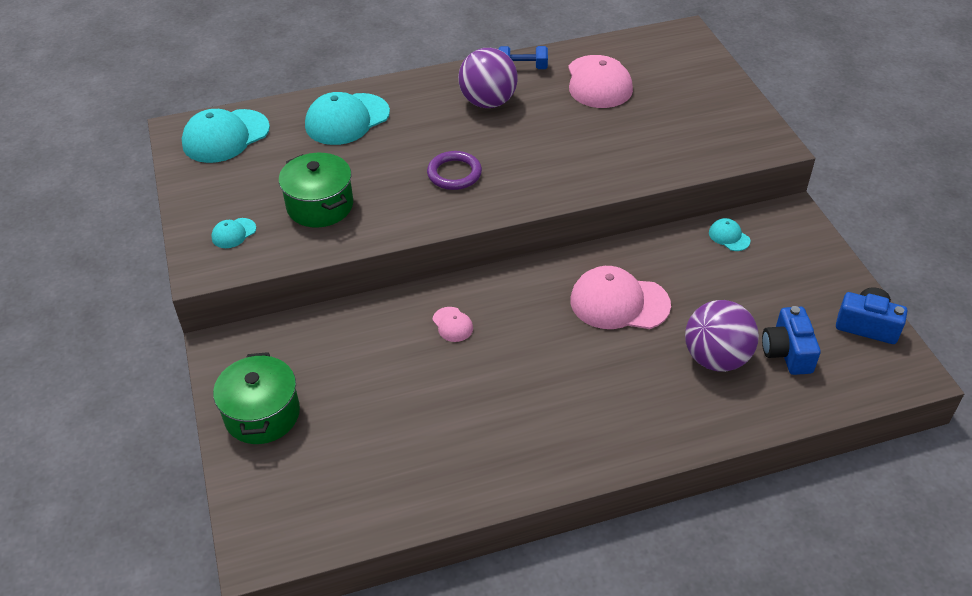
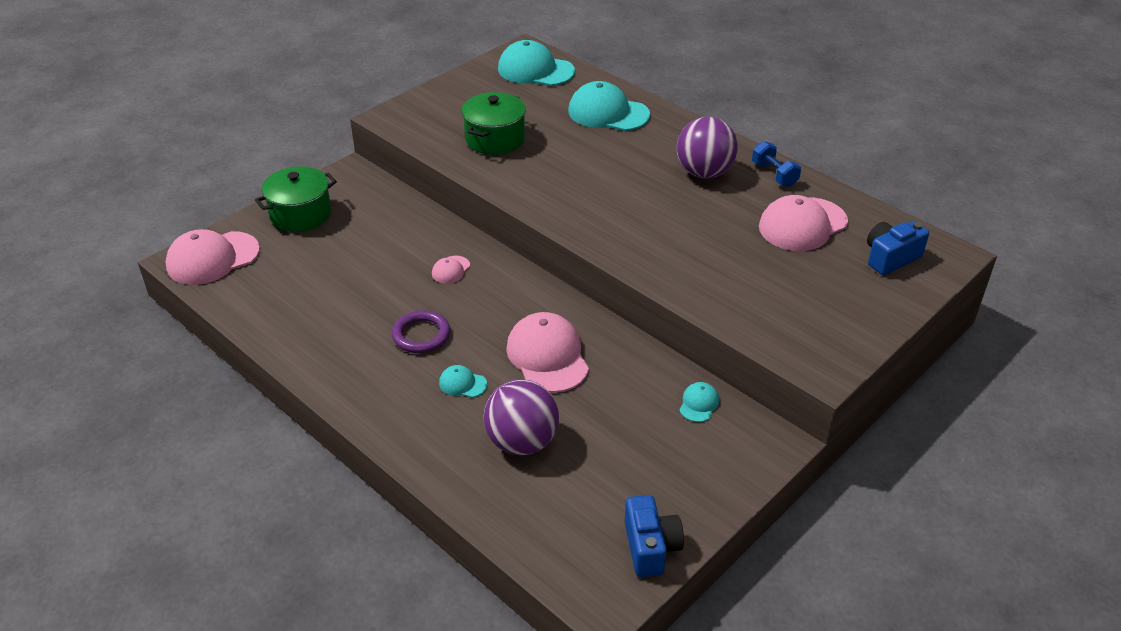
camera: 60 degrees right, 5 degrees down
(233, 233) = (434, 115): turquoise cap -> turquoise cap (462, 383)
(278, 519) = (213, 258): none -> pink cap
(454, 173) = (591, 188): purple ring -> purple ring (421, 335)
(787, 352) = (565, 492): blue camera -> blue camera (890, 258)

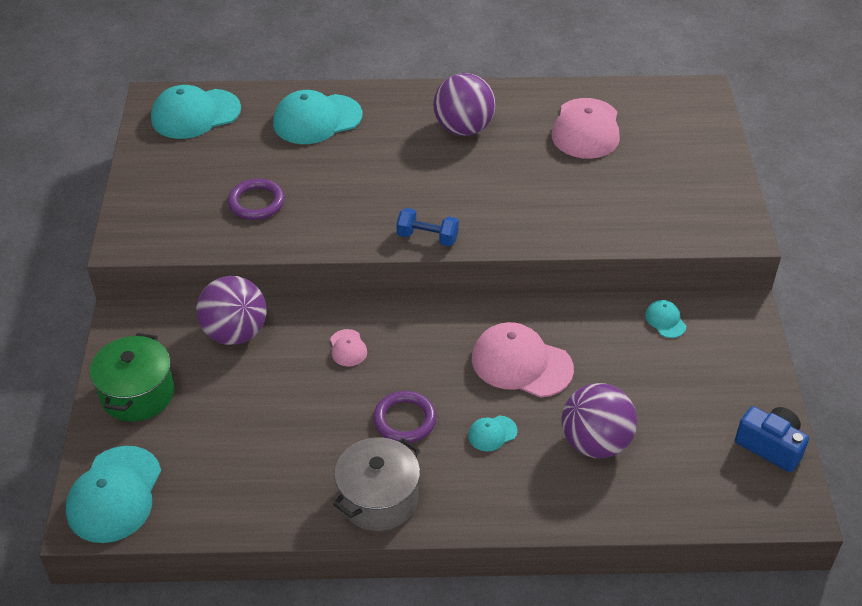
camera: 45 degrees left, 5 degrees up
(213, 258) = (114, 494): pink cap -> turquoise cap
(338, 367) = (378, 498): none -> grey pot
(399, 217) = (235, 333): none -> purple ball
(495, 139) = (256, 202): green pot -> purple ring
(774, 174) = (514, 99): blue dumbbell -> blue dumbbell (427, 237)
(890, 258) = (671, 119): blue camera -> none

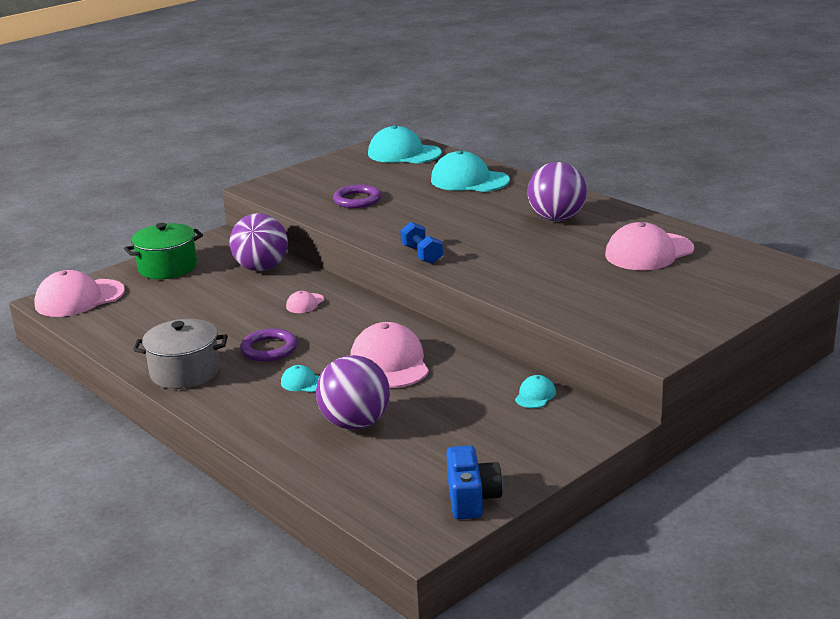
camera: 50 degrees right, 20 degrees down
(114, 494) = (79, 298): turquoise cap -> pink cap

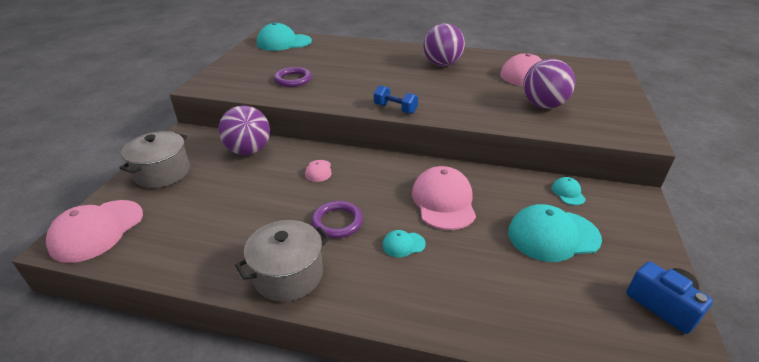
camera: 35 degrees left, 10 degrees up
(167, 267) = (162, 172): green pot -> grey pot
(355, 423) = (491, 269): purple ball -> purple ball (543, 105)
(390, 363) = (443, 201): pink cap -> pink cap turned 45 degrees clockwise
(469, 180) = (352, 51): turquoise cap -> turquoise cap (553, 235)

